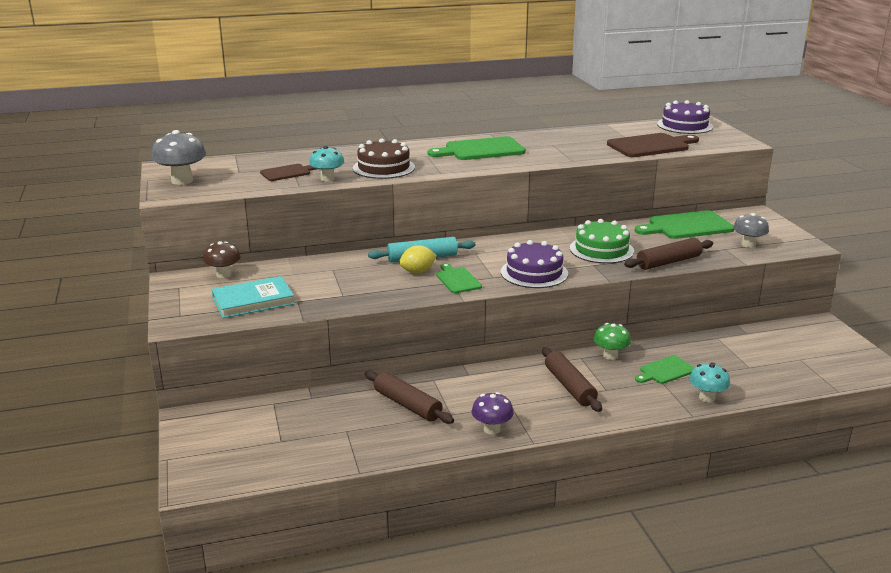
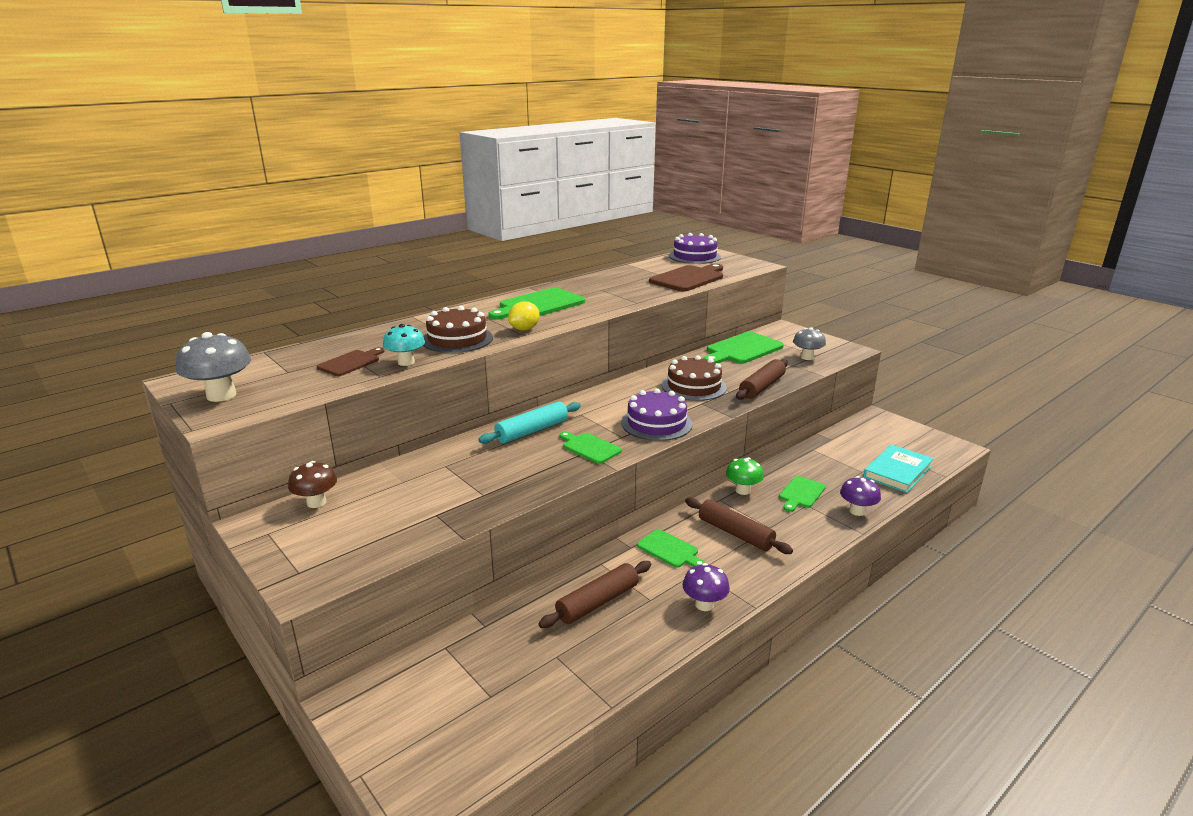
camera: 25 degrees left, 0 degrees up
(253, 301) = (381, 528): turquoise book -> turquoise book (897, 471)
(407, 405) = (598, 602): brown rolling pin -> brown rolling pin turned 60 degrees counterclockwise
(417, 272) = (541, 448): yellow lemon -> yellow lemon (524, 329)
(499, 384) = (670, 550): none -> green cutting board
(601, 250) = (694, 386): green cake -> brown cake
(707, 397) = (857, 511): turquoise mushroom -> purple mushroom

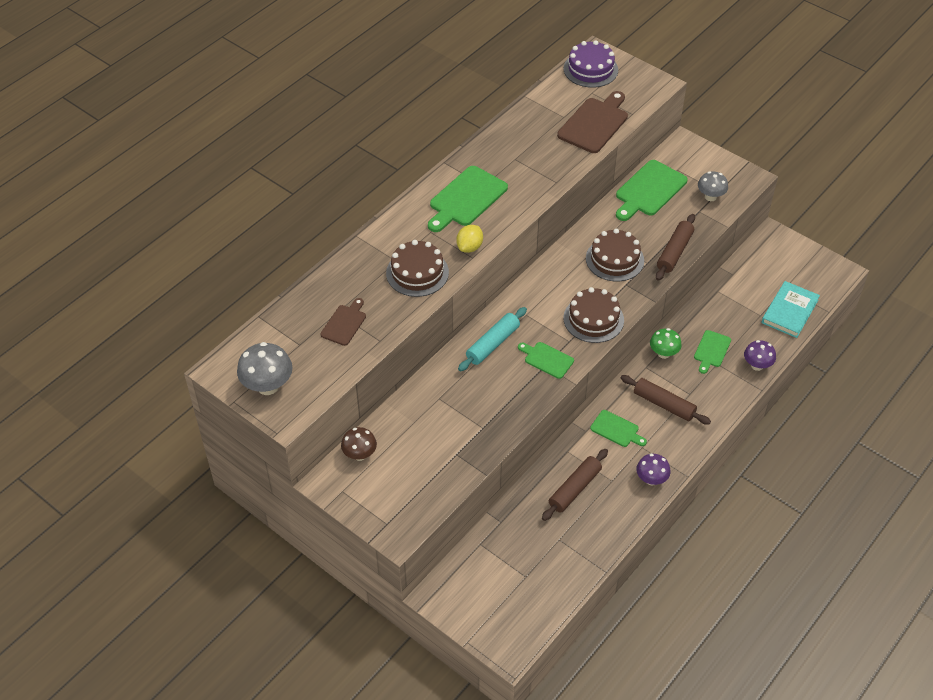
camera: 10 degrees left, 25 degrees up
(406, 362) = (391, 316): turquoise mushroom -> none
(656, 423) = (593, 319): purple cake -> brown cake

